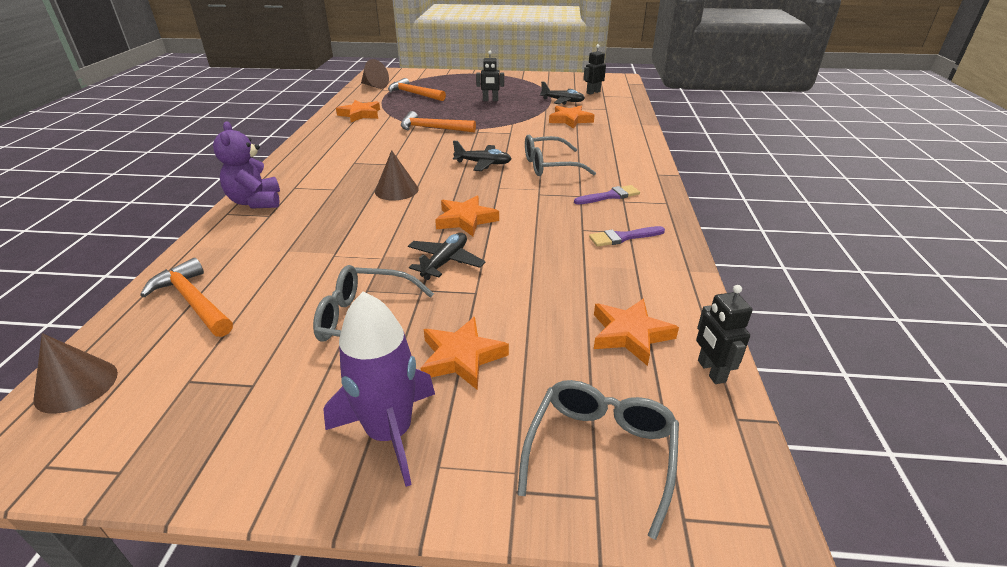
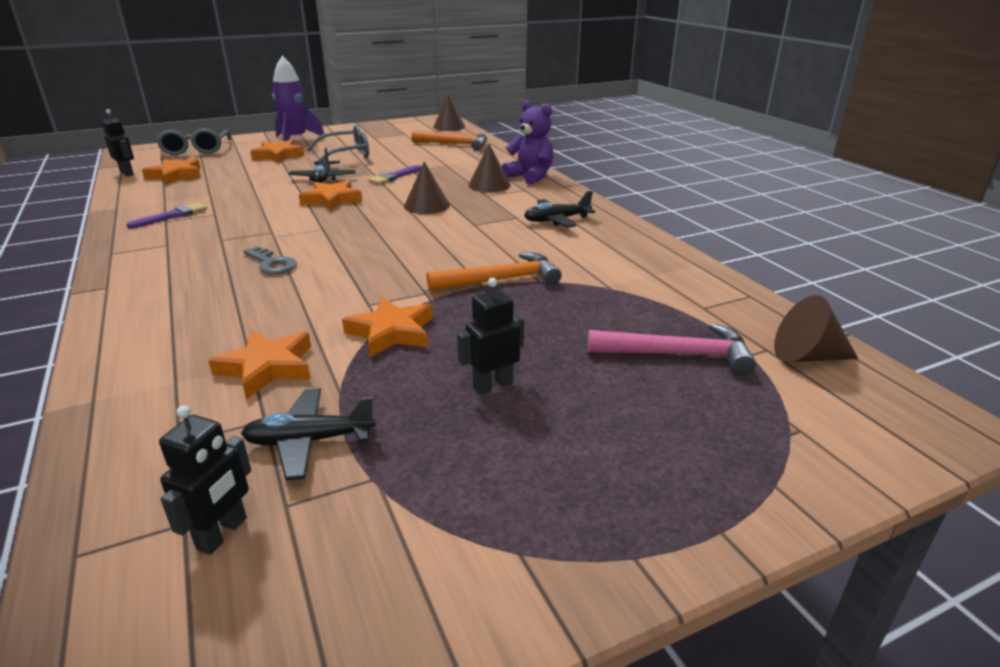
camera: 150 degrees right, 5 degrees down
(309, 201) = (489, 185): none -> brown cone
(360, 114) = (655, 276): orange star -> orange star (391, 332)
(414, 94) = (677, 354): orange hammer -> pink hammer
(483, 163) = (364, 247): black plane -> black plane (556, 220)
(549, 166) = (272, 264): grey glasses -> grey key
(610, 196) = (183, 246): purple brush -> purple brush (394, 176)

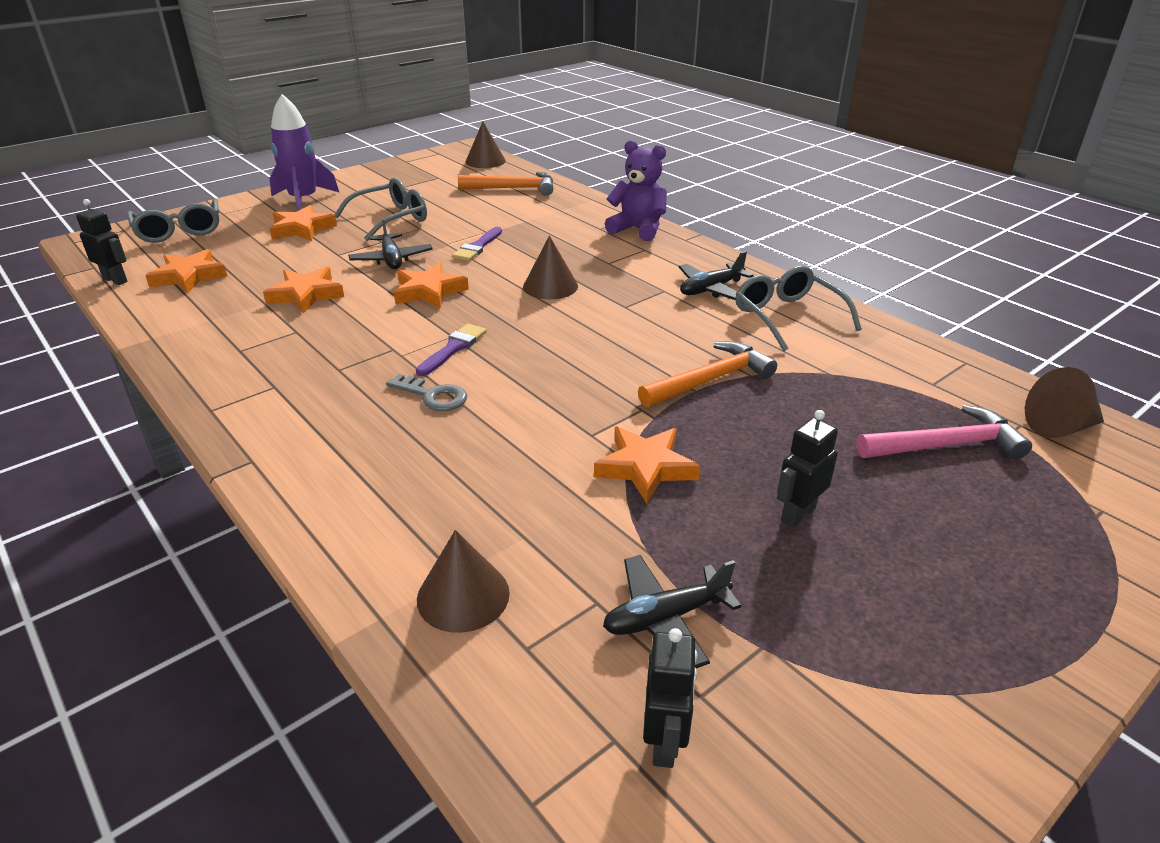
camera: 15 degrees left, 5 degrees up
(172, 216) = (242, 341): purple brush -> purple brush (453, 348)
(267, 367) = (546, 537): orange star -> orange star (306, 294)
(489, 185) = (600, 247): brown cone -> brown cone (463, 595)
(607, 245) = (787, 317): none -> grey glasses

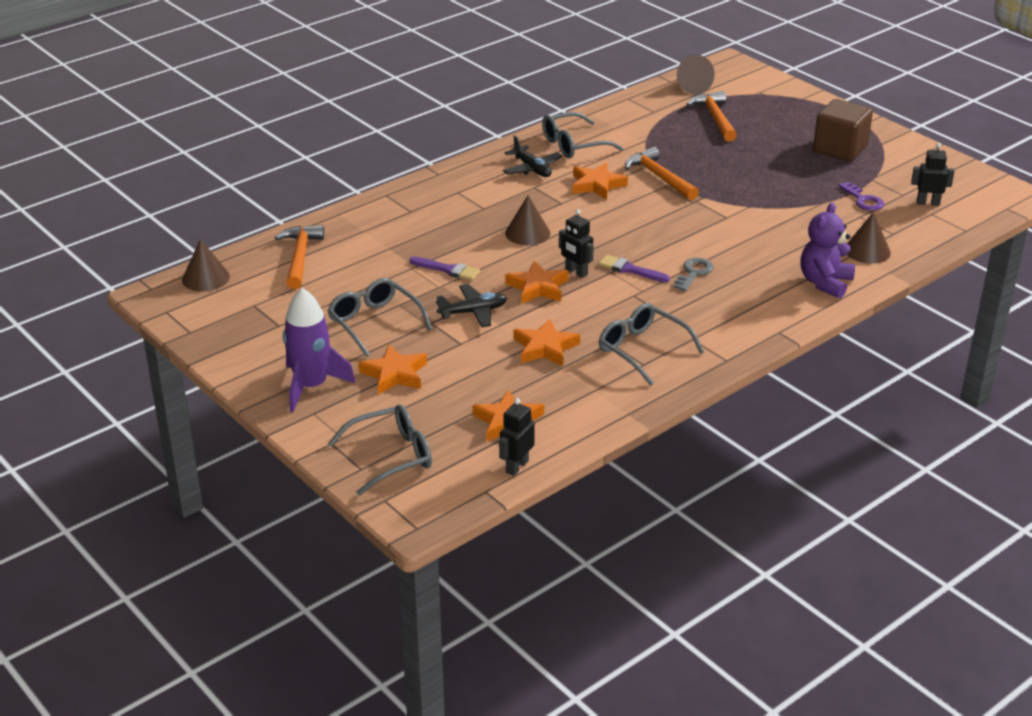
camera: 90 degrees left, 0 degrees up
(269, 350) = (642, 350): none -> grey glasses
(638, 229) = (415, 193): purple teddy bear -> purple teddy bear (825, 283)
(645, 467) = (754, 201): orange star -> orange star (597, 185)
(666, 618) = (863, 200): black plane -> purple key
(797, 514) = (782, 163): black robot -> black robot (576, 272)
(889, 608) = (840, 149): none -> brown cube
(946, 445) = (715, 118): pink hammer -> orange hammer

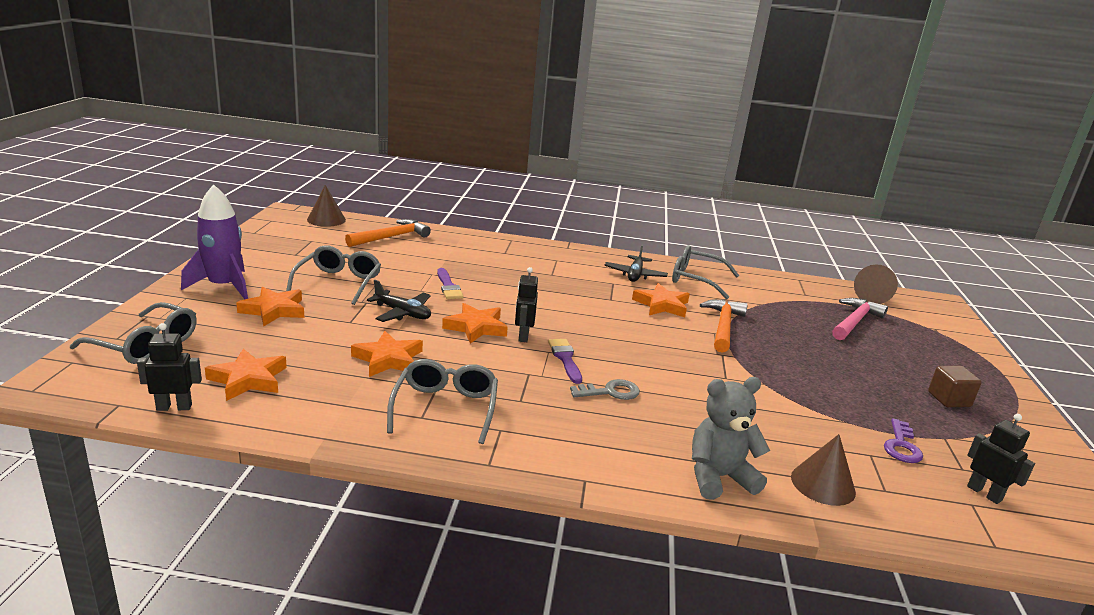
camera: 45 degrees right, 10 degrees down
(527, 233) = (546, 300): brown cone -> none
(715, 118) = (854, 322): orange hammer -> pink hammer
(825, 283) = (718, 477): purple teddy bear -> grey teddy bear
(840, 149) = (949, 399): brown cube -> brown cube, size x0.58

